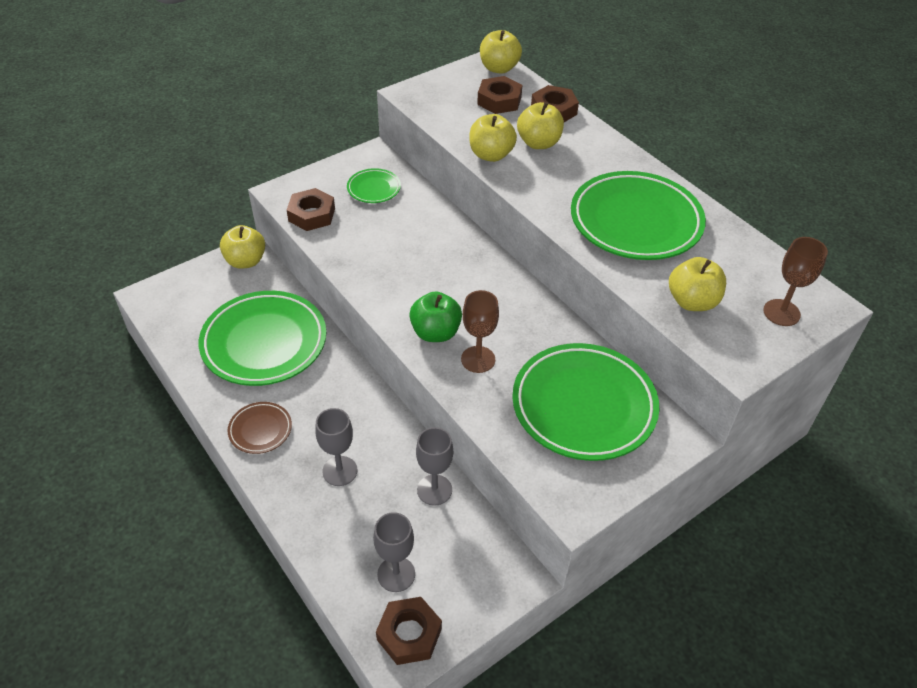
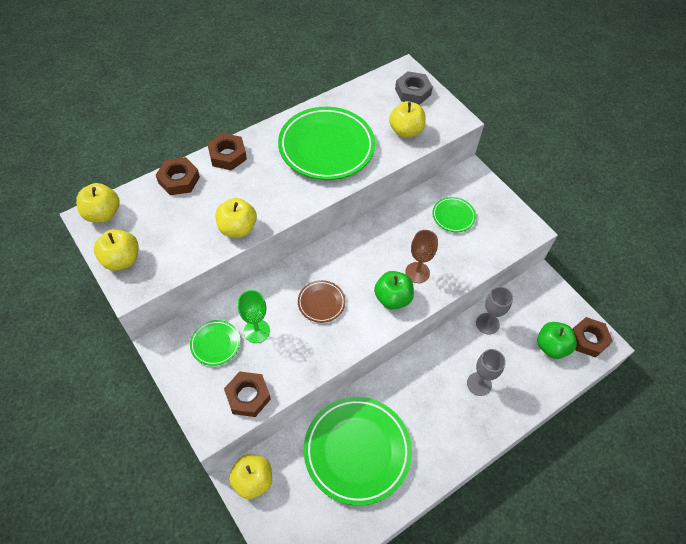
camera: 90 degrees left, 10 degrees up
(260, 430) = (448, 444): brown plate -> brown plate (321, 303)
(389, 217) = (256, 331): none -> green goblet
(396, 574) = (551, 346): grey goblet -> green apple
(499, 100) = (157, 217): brown nut -> brown nut (227, 155)
(538, 143) = (225, 194): yellow apple -> yellow apple (122, 259)
(583, 406) = (453, 216): green plate -> green plate, size x0.46
(781, 312) = (413, 92): brown goblet -> grey nut

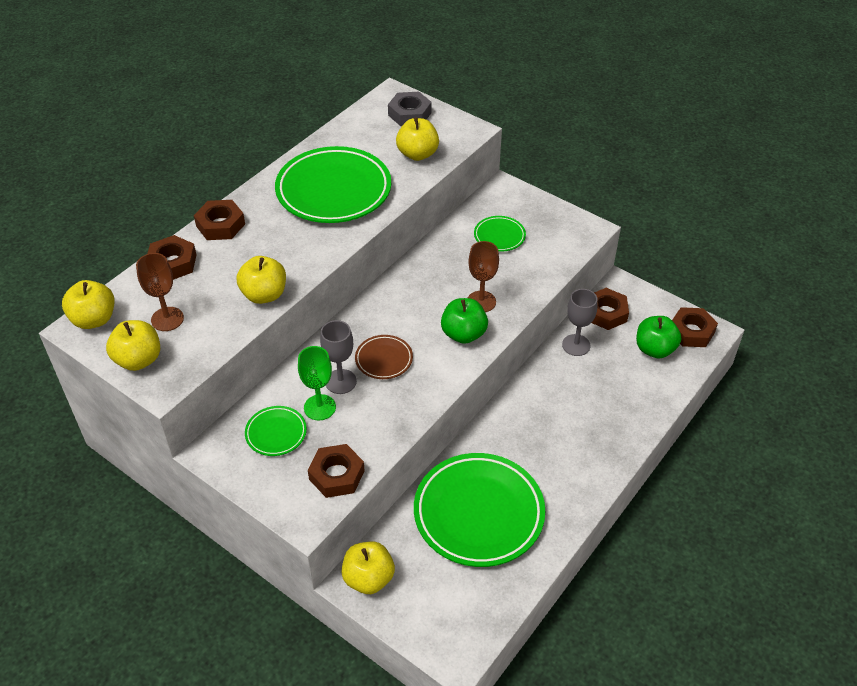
camera: 15 degrees left, 10 degrees down
(156, 229) = (167, 319): none -> brown goblet
(479, 384) = (589, 407): grey goblet -> grey goblet (340, 381)
(522, 301) = (606, 313): none -> brown nut

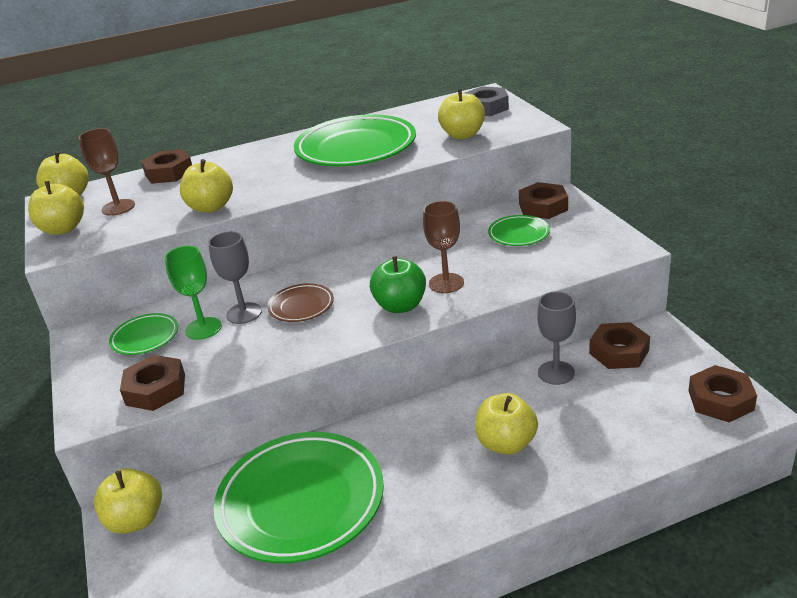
camera: 35 degrees right, 15 degrees down
(220, 225) = (236, 155): brown nut -> brown nut (543, 207)
(582, 414) = (506, 443): none -> yellow apple
(654, 349) = (654, 405): green apple -> none

